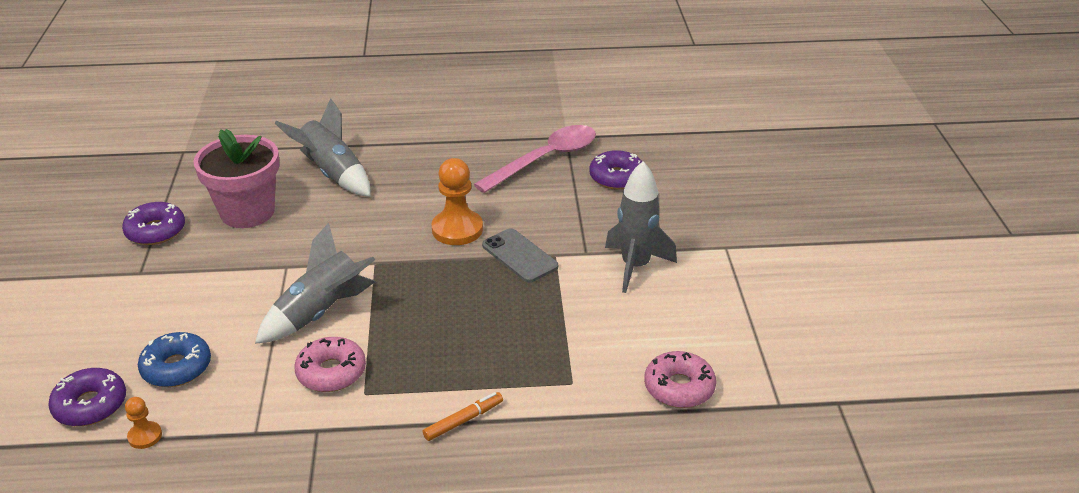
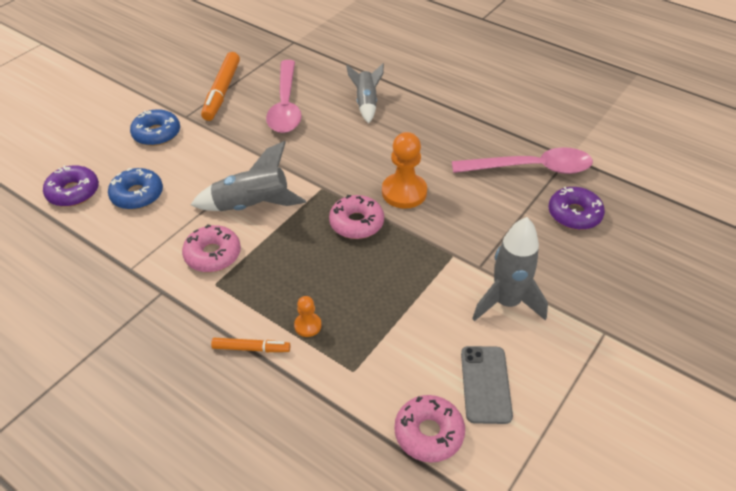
camera: 40 degrees right, 10 degrees up
(125, 304) = (157, 134): none -> blue donut
(145, 436) = (76, 231): orange pawn -> orange pawn (307, 325)
(156, 231) = (222, 92): purple donut -> orange marker
(247, 212) = (285, 105): pink flower pot -> pink spoon
(333, 174) = (366, 103): grey rocket -> grey rocket, size x0.67
(442, 274) = (356, 223): none -> pink donut
(519, 256) = (426, 240): grey phone -> grey phone (485, 384)

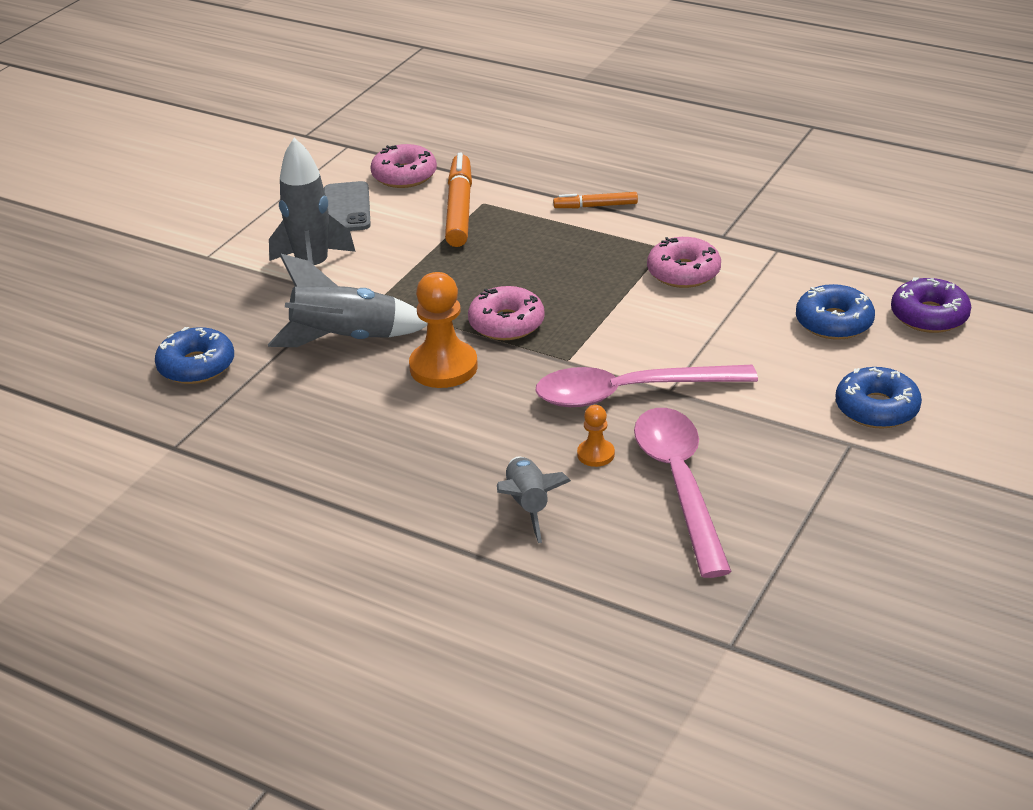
camera: 175 degrees right, 10 degrees down
(222, 92) = (815, 499): orange marker -> orange marker (459, 209)
(252, 206) = (661, 327): grey rocket -> grey rocket (346, 339)
(307, 325) = (541, 227): orange pawn -> orange pawn (595, 454)
(531, 168) = (242, 422): pink spoon -> pink spoon (630, 393)
(574, 214) = (196, 366): purple donut -> blue donut

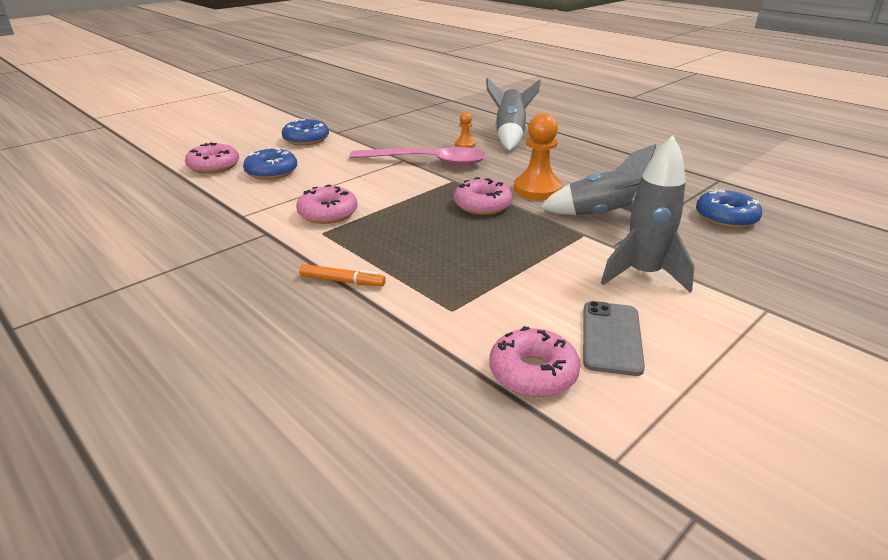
camera: 165 degrees left, 5 degrees down
(459, 209) = (481, 308): orange marker -> none
(528, 505) = (510, 135): grey rocket -> grey rocket, size x1.50
(679, 484) = (432, 132): pink spoon -> none
(929, 316) = (214, 166): purple donut -> pink donut

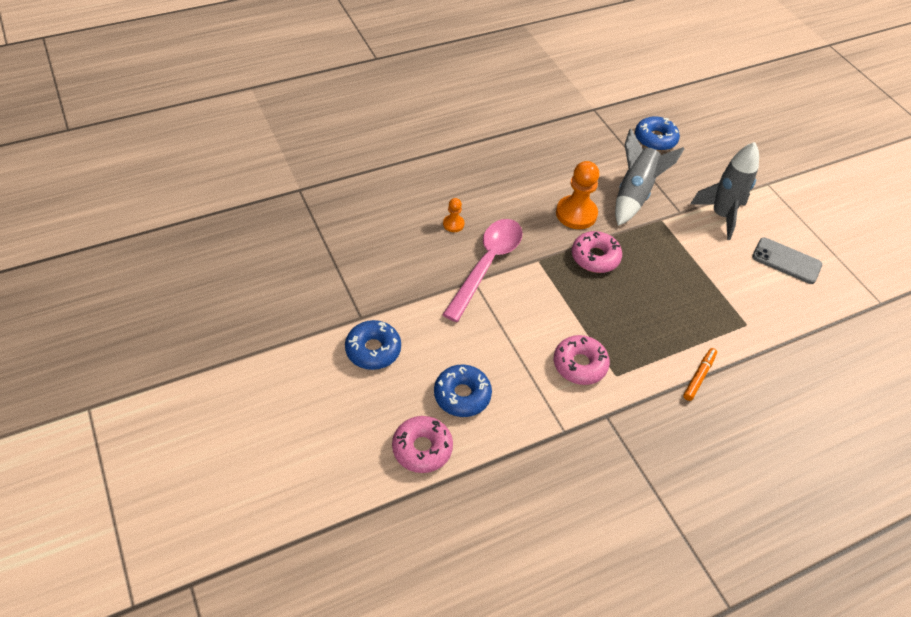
camera: 75 degrees left, 20 degrees up
(510, 135) = (442, 184): grey rocket -> none
(533, 373) = (814, 308): pink donut -> none

